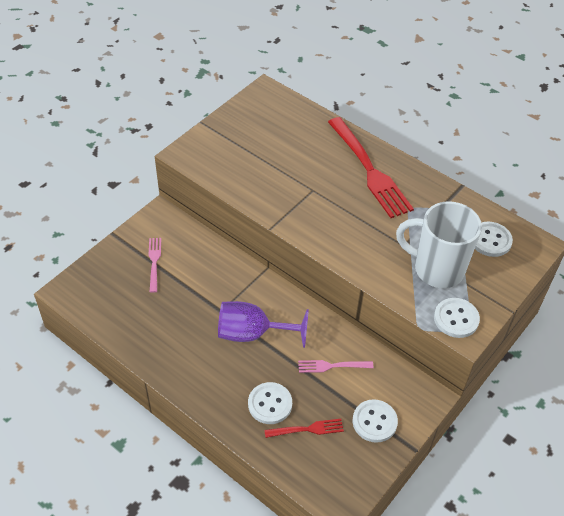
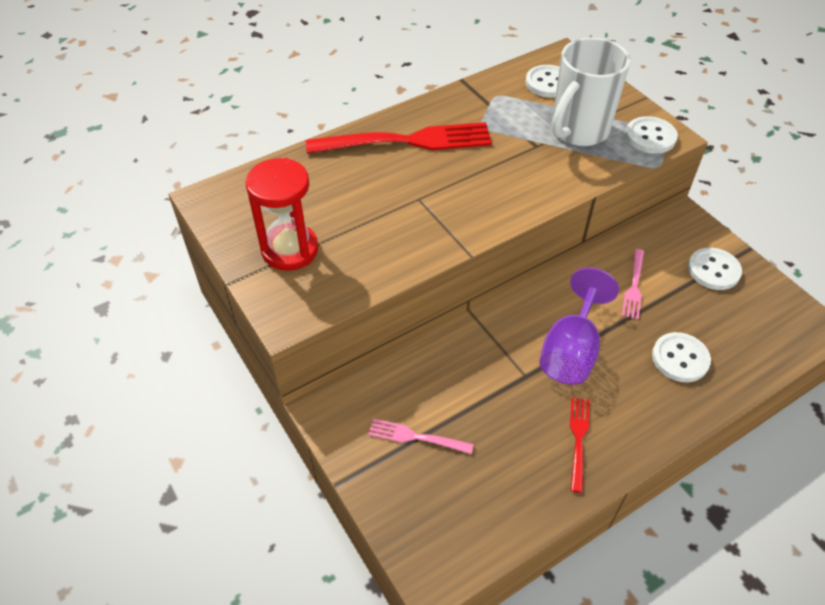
camera: 70 degrees left, 0 degrees up
(238, 140) = (290, 250): none -> red hourglass
(307, 429) = (718, 331): red fork -> red fork (578, 439)

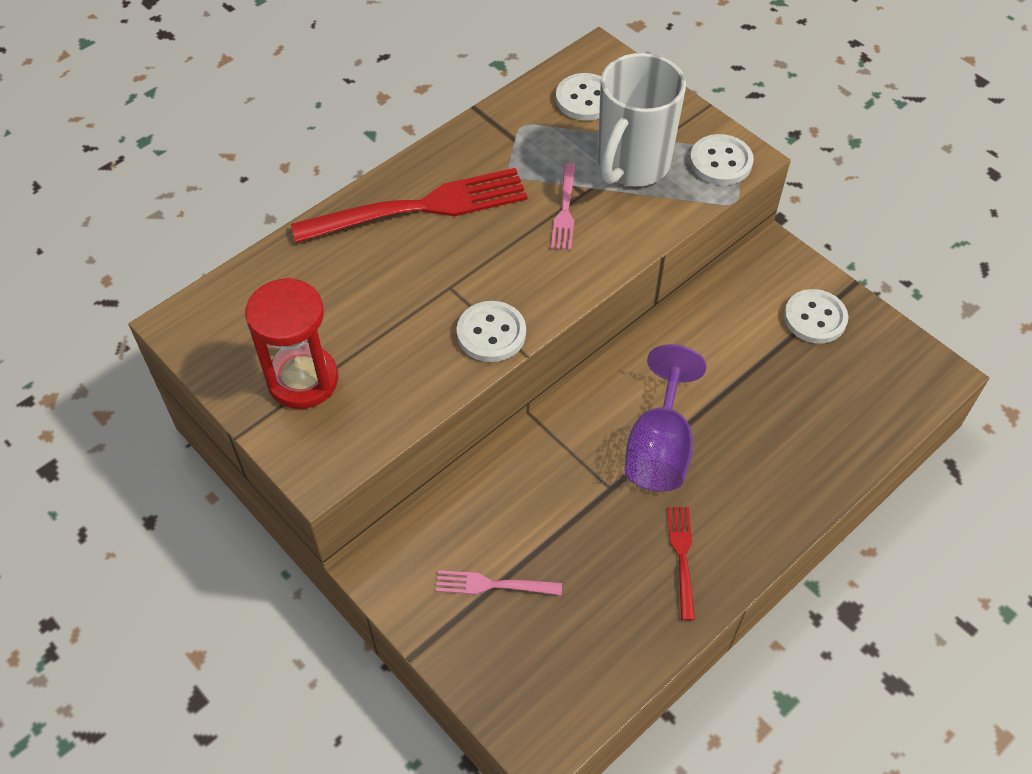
camera: 10 degrees left, 5 degrees up
(634, 286) = (723, 353): pink fork -> pink fork (565, 210)
(680, 358) = (787, 438): white button -> white button (491, 333)

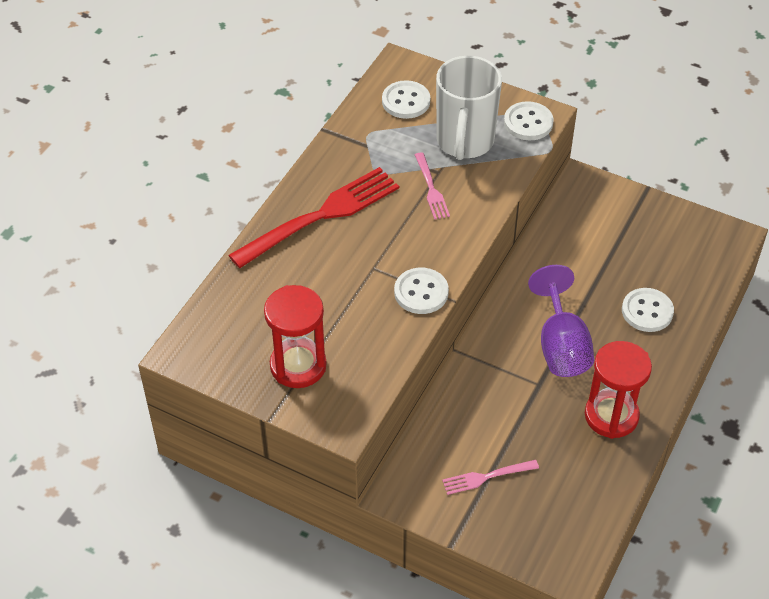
camera: 20 degrees left, 5 degrees down
(682, 557) = (611, 416): red fork -> red hourglass
(815, 318) = (630, 221): white button -> white button (647, 311)

